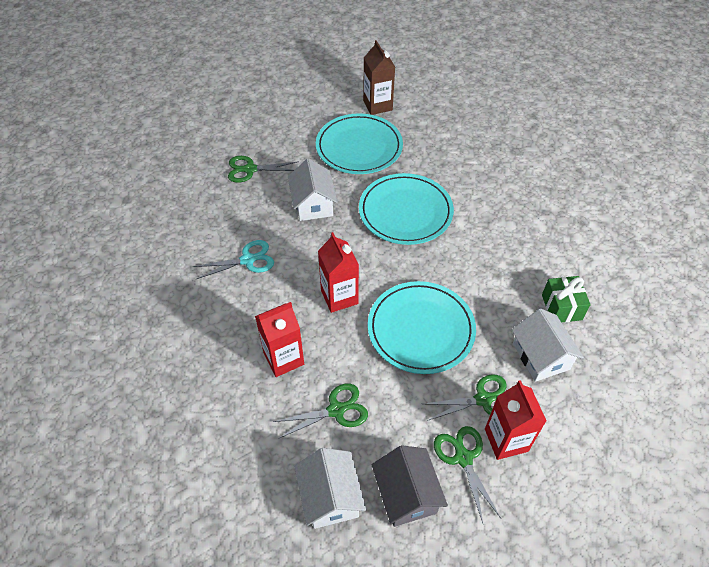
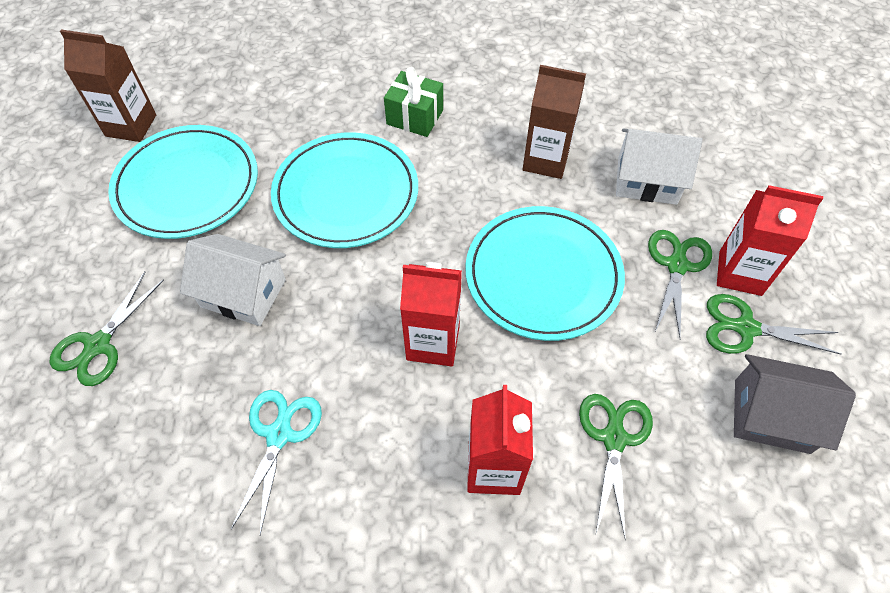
camera: 60 degrees left, 5 degrees up
(330, 497) = (742, 512): white house -> none
(510, 293) = (546, 160): none -> brown carton
(561, 307) = (593, 126): green gift -> green gift (415, 117)

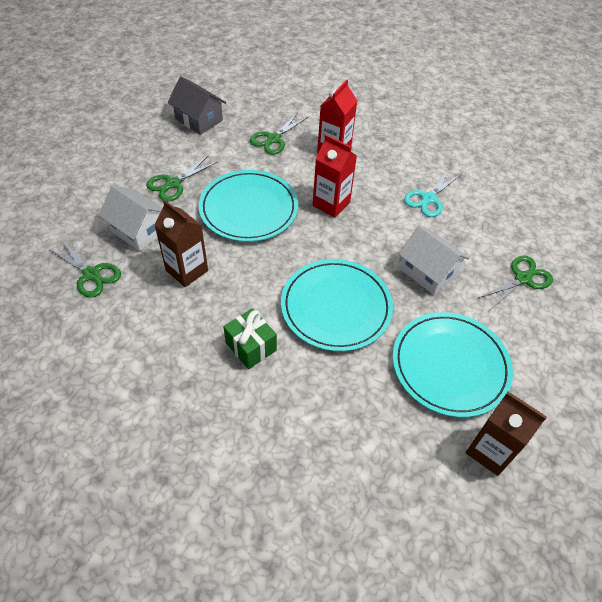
camera: 155 degrees left, 5 degrees down
(740, 273) = (146, 168): red carton -> none
(745, 328) = (172, 148): green scissors -> green scissors (91, 274)

